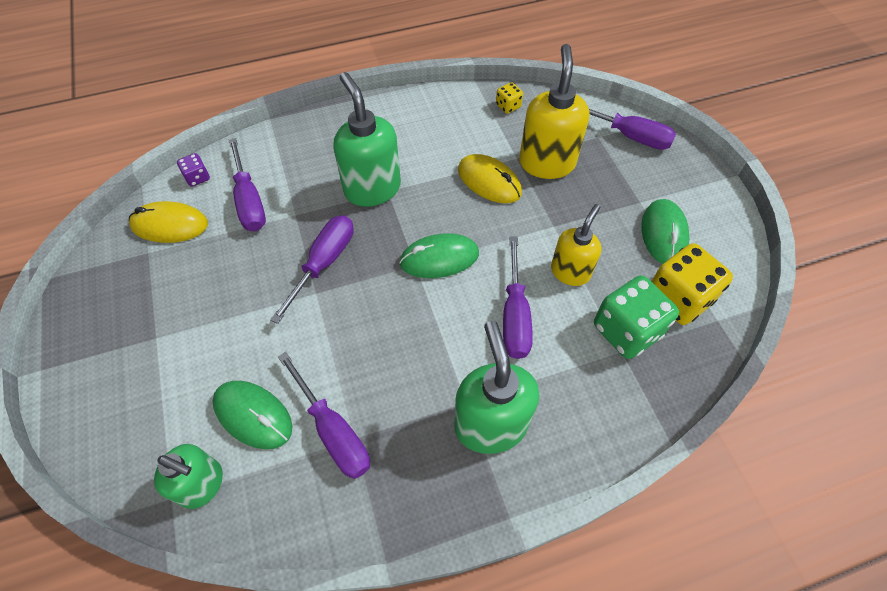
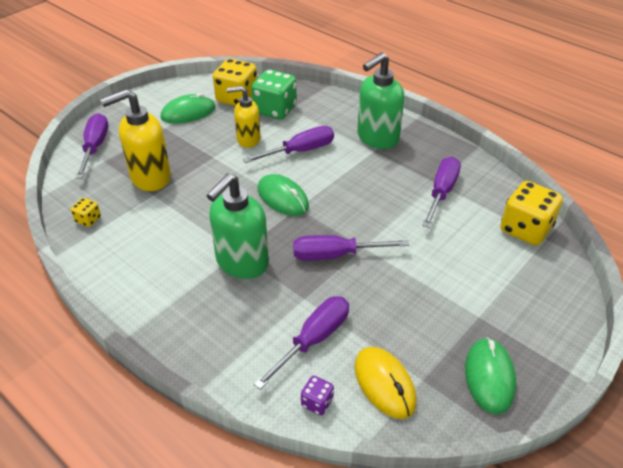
camera: 120 degrees left, 15 degrees down
(203, 484) = (525, 229): green soap dispenser -> yellow dice
(253, 415) = (469, 230): green mouse -> green mouse (489, 377)
(489, 181) = (189, 200): yellow mouse -> none

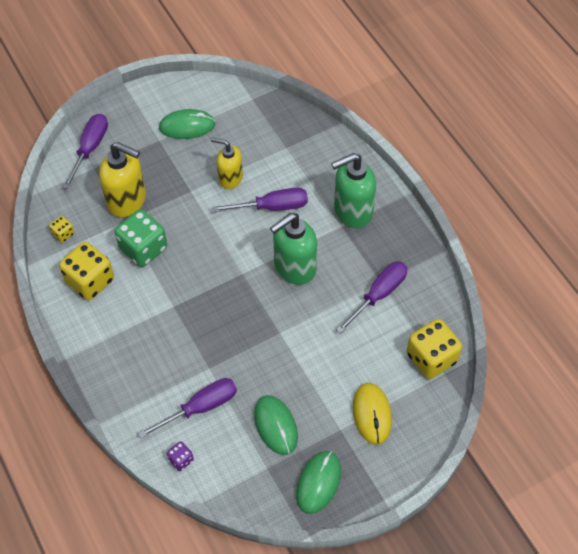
camera: 20 degrees right, 15 degrees up
(150, 177) = (127, 200): yellow soap dispenser -> yellow soap dispenser turned 150 degrees counterclockwise
(237, 98) = (240, 119): yellow dice -> yellow dice (90, 281)
(242, 263) = (173, 318): green soap dispenser -> green soap dispenser (294, 267)
(275, 110) = (270, 145): green dice -> green dice (143, 248)
(283, 198) = (234, 258): green mouse -> green mouse (276, 425)
(334, 255) = (252, 334): purple screwdriver -> none
(384, 384) = (236, 462): yellow mouse -> yellow mouse (372, 414)

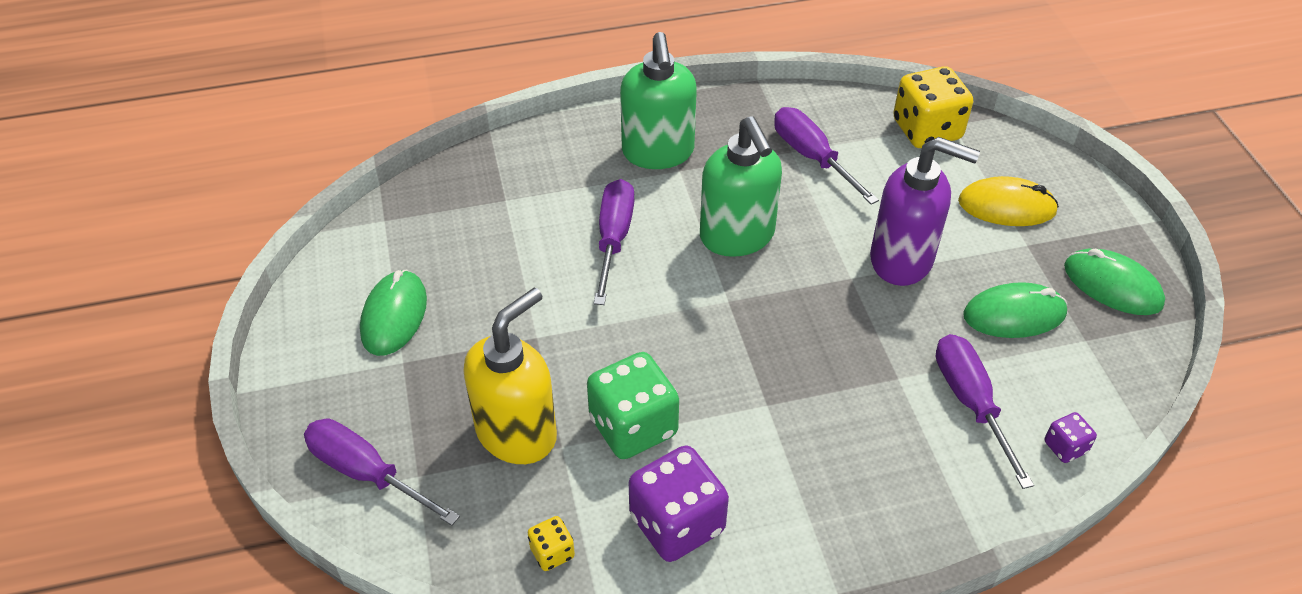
camera: 75 degrees left, 10 degrees down
(90, 281) = (677, 523): yellow dice -> purple dice
(230, 178) = (534, 279): yellow soap dispenser -> none
(303, 358) = (902, 260): none -> purple soap dispenser

